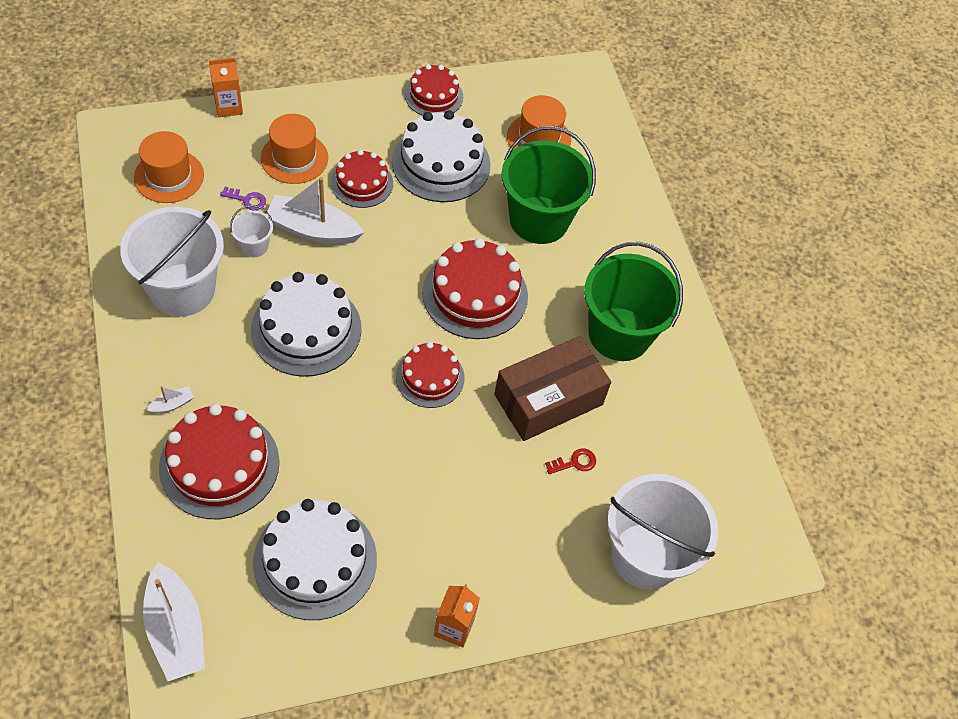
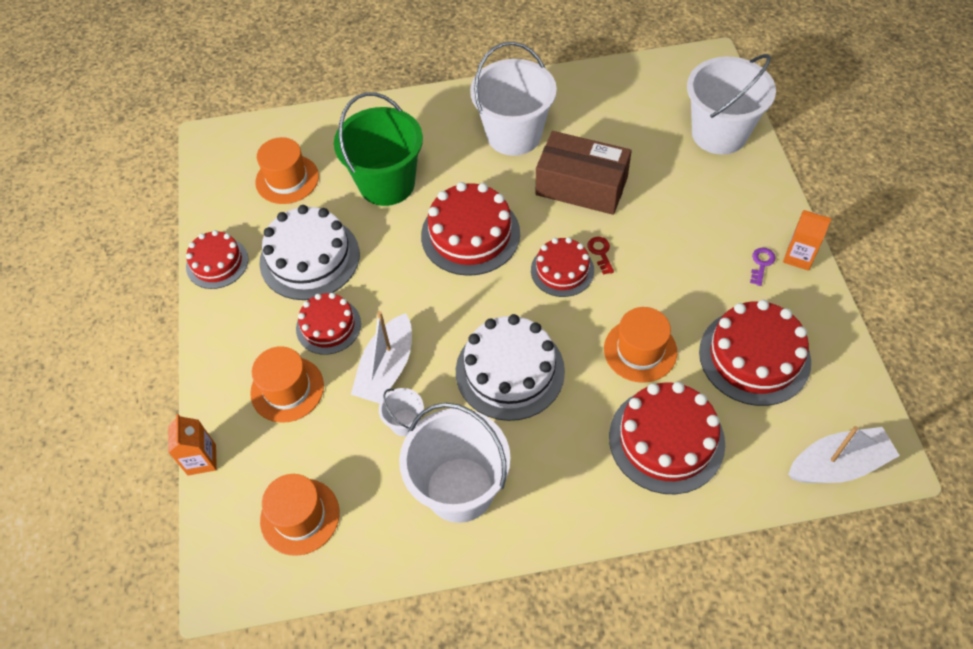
camera: 75 degrees left, 0 degrees up
(172, 404) = (602, 487): white boat -> none
(247, 200) = (341, 433): purple key -> purple key (761, 264)
(315, 560) = (754, 356): white cake -> red cake
(326, 447) = (640, 350): none -> orange hat
(548, 399) = (581, 186): brown box -> brown box turned 45 degrees counterclockwise
(574, 462) = (641, 172): red key -> red key (600, 253)
(619, 334) = (514, 135): green bucket -> white bucket

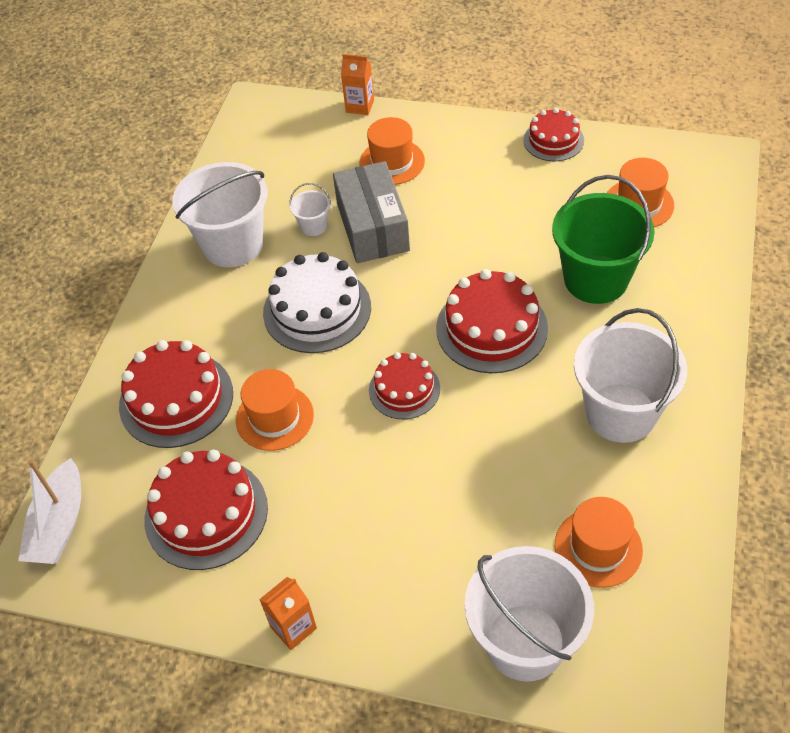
camera: 115 degrees right, 5 degrees down
(300, 516) = (277, 150): orange hat -> orange hat (598, 547)
(309, 258) = (526, 201): white cake -> none
(328, 326) = (440, 199): red cake -> none
(386, 369) = (373, 227): white boat -> grey box
(581, 186) = (509, 450): brown box -> none
(600, 253) = (407, 431): red key -> none
(761, 264) = (306, 581): purple key -> none

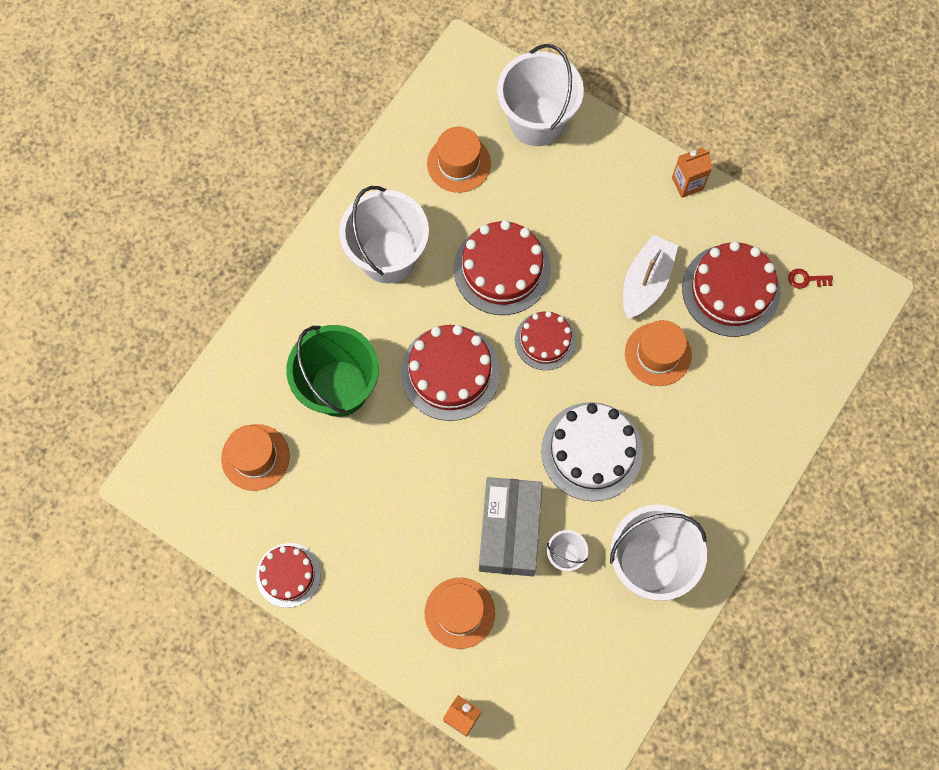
camera: 165 degrees left, 20 degrees up
(59, 524) = (846, 322): white boat -> white boat (646, 282)
(114, 558) = (806, 279): none -> red key
(176, 399) = (735, 403): red cake -> red cake (502, 269)

